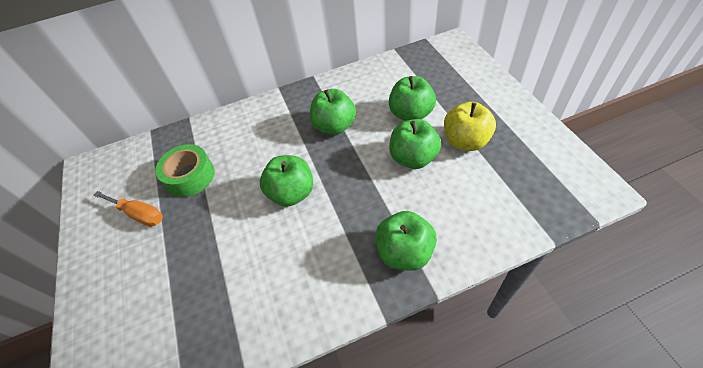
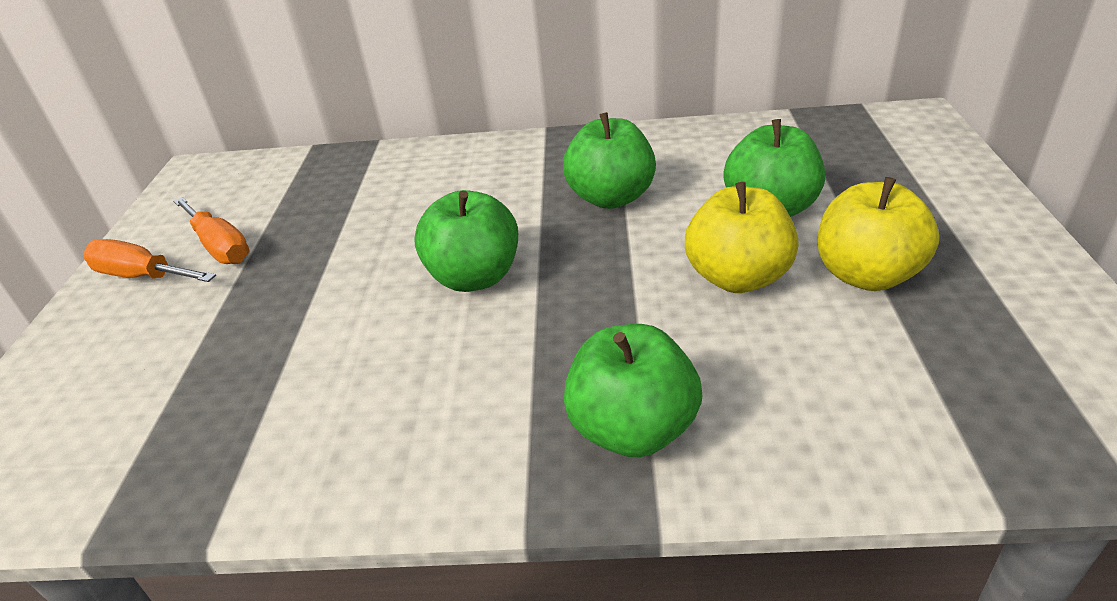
camera: 20 degrees right, 15 degrees down
(104, 247) = (142, 276): none -> orange screwdriver
(190, 176) = (328, 215): green tape -> none
(413, 158) = (737, 277): green apple -> yellow apple

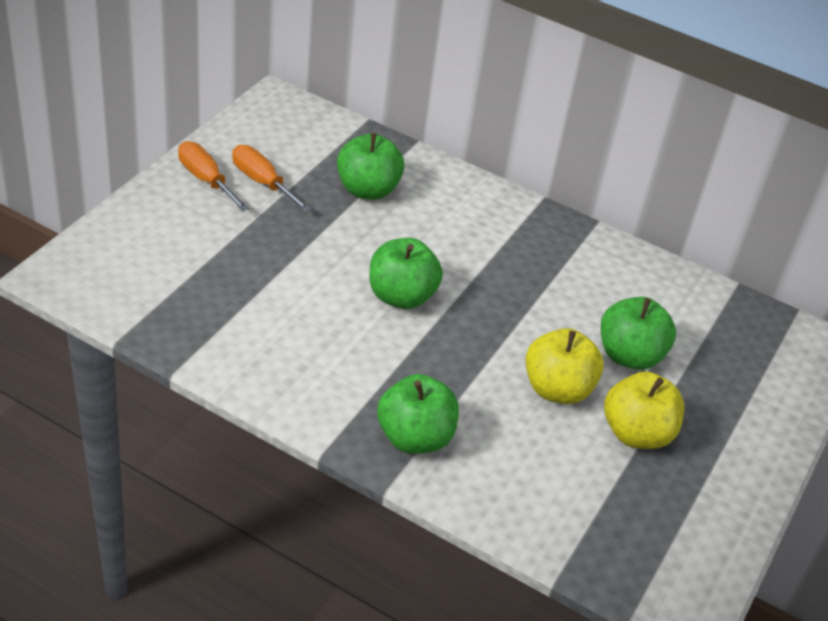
camera: 20 degrees right, 5 degrees up
(220, 246) = (262, 182): orange screwdriver -> orange screwdriver turned 150 degrees clockwise
(611, 198) = (535, 286): green apple -> green apple (368, 190)

